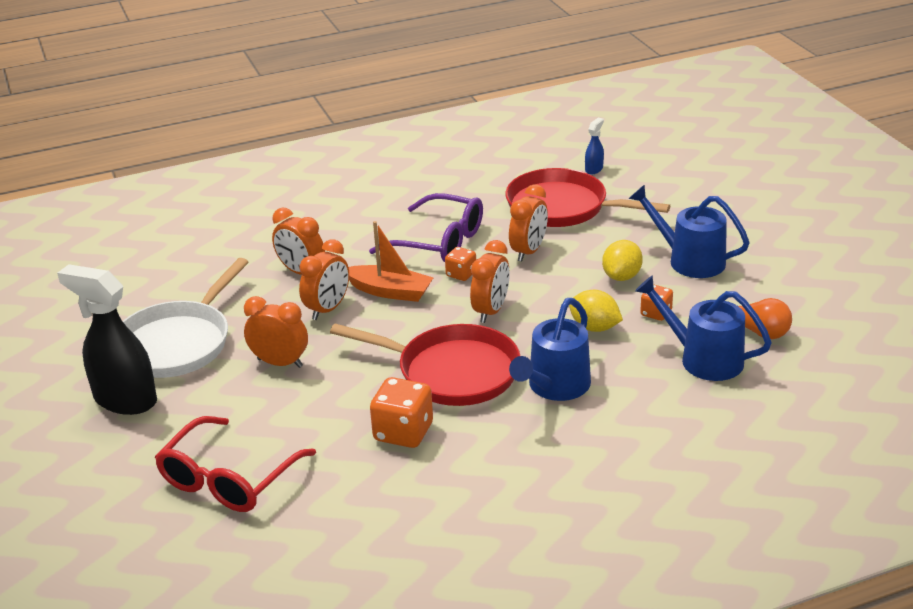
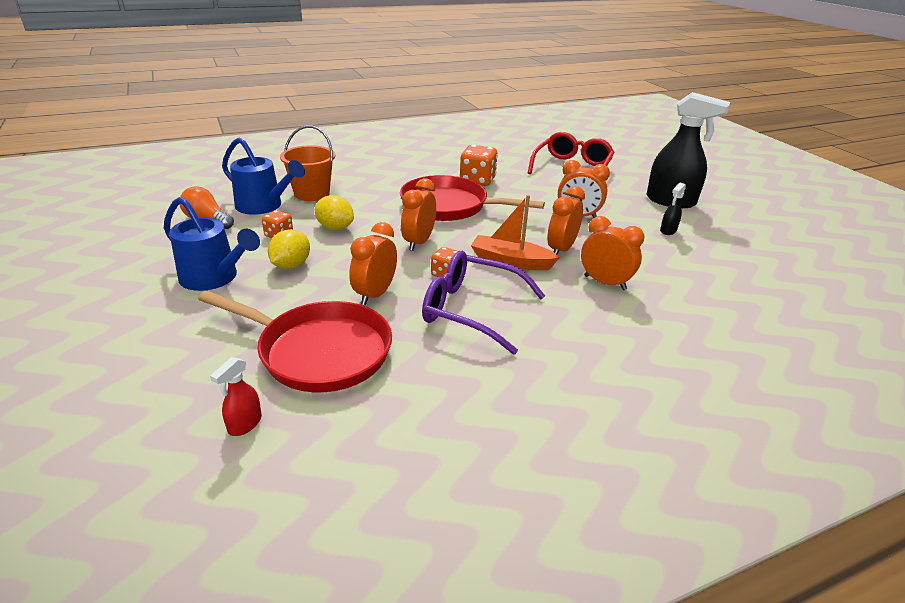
camera: 175 degrees right, 0 degrees up
(178, 343) = (668, 231): white pan -> black spray bottle
(554, 387) = (377, 196): blue watering can -> none
(594, 169) = (244, 424): blue spray bottle -> red spray bottle
(651, 387) = (312, 193): none -> orange bucket

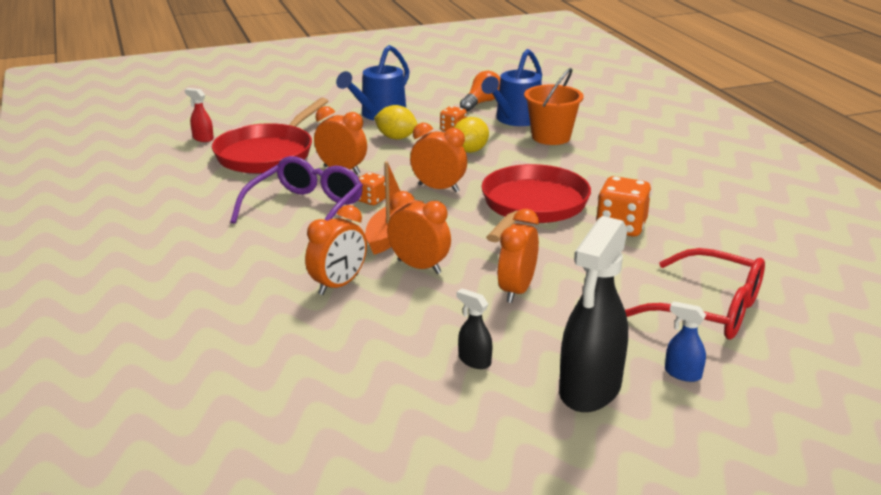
camera: 95 degrees right, 5 degrees down
(639, 179) = (682, 374): none -> blue spray bottle

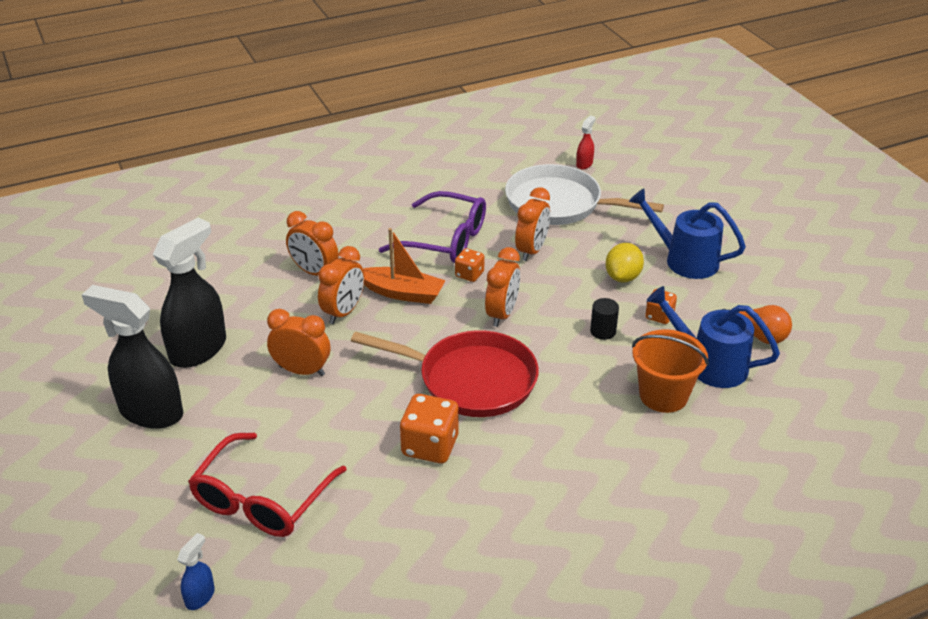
camera: 85 degrees right, 10 degrees up
(268, 154) = (559, 204): red pan -> white pan
(470, 151) = (603, 331): yellow lemon -> black cylinder
(474, 361) = (199, 349): black spray bottle -> black spray bottle, size x2.29
(682, 374) = (162, 469): blue spray bottle -> blue spray bottle (200, 596)

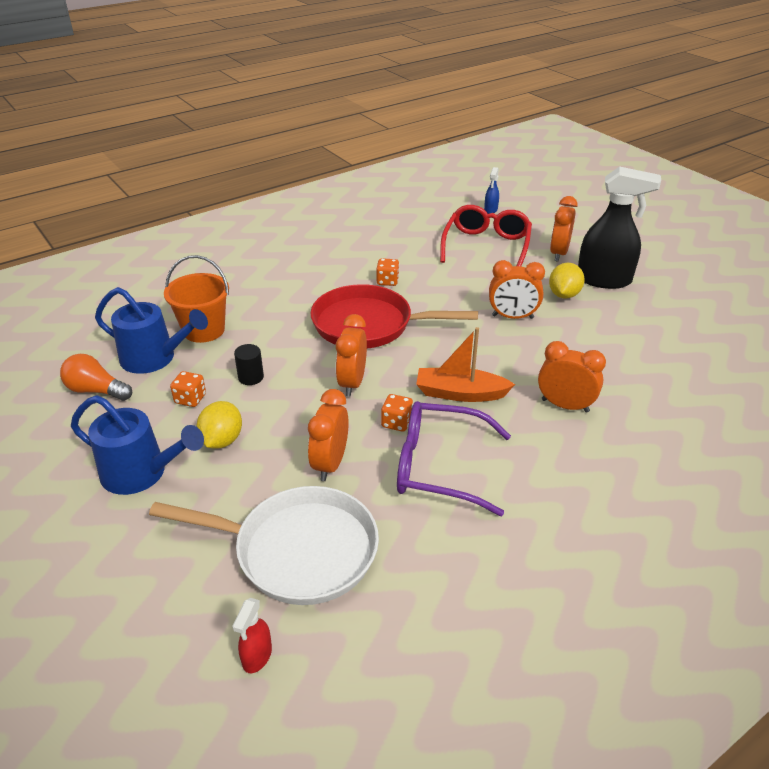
camera: 170 degrees right, 0 degrees up
(199, 349) = (611, 323): black spray bottle -> none
(220, 395) = (564, 295): none -> yellow lemon
(343, 312) = (508, 368): orange clock -> orange clock (558, 253)
(430, 446) = (387, 281): orange dice -> orange dice, size x0.58

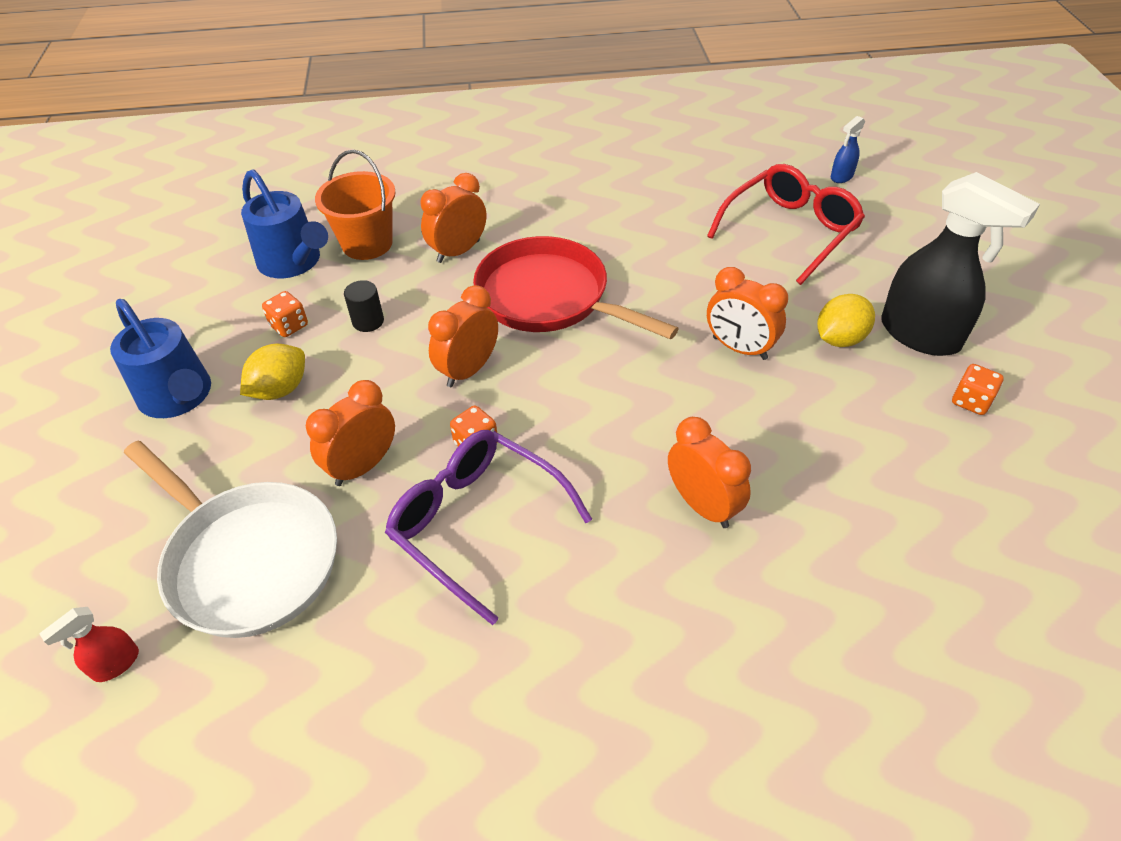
camera: 30 degrees right, 10 degrees up
(96, 390) = (213, 282): orange light bulb -> none
(387, 281) = (619, 244): orange dice -> orange dice (971, 401)
(460, 393) = (582, 434): orange boat -> none
(558, 253) = (885, 272): orange clock -> orange clock (458, 251)

